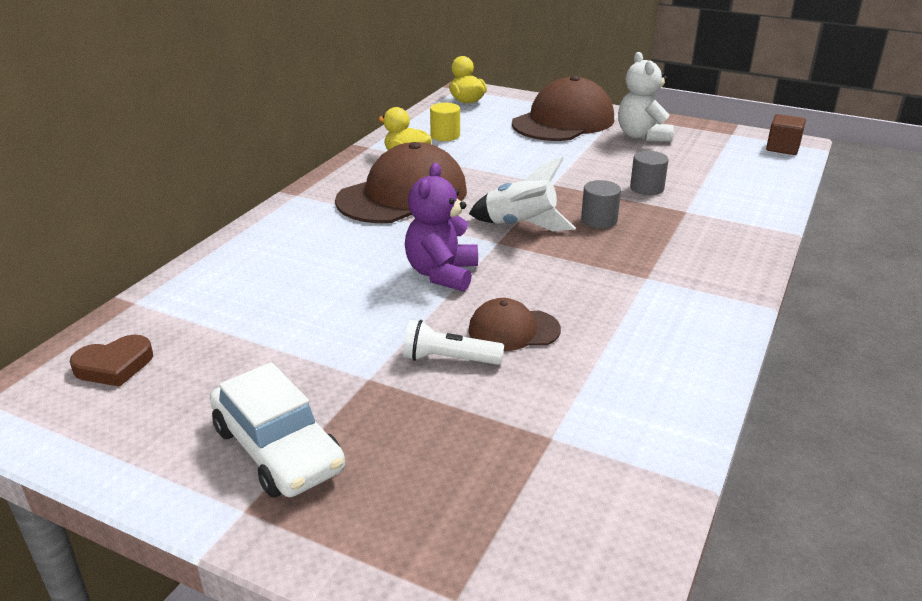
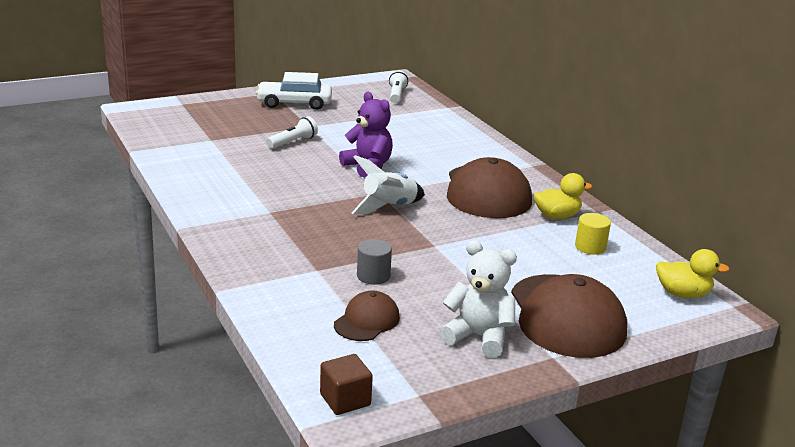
camera: 125 degrees right, 5 degrees down
(114, 366) = (397, 95): brown heart -> white flashlight
(513, 330) = (289, 161): brown cap -> brown cap (367, 321)
(599, 220) = (355, 233): grey cylinder -> none

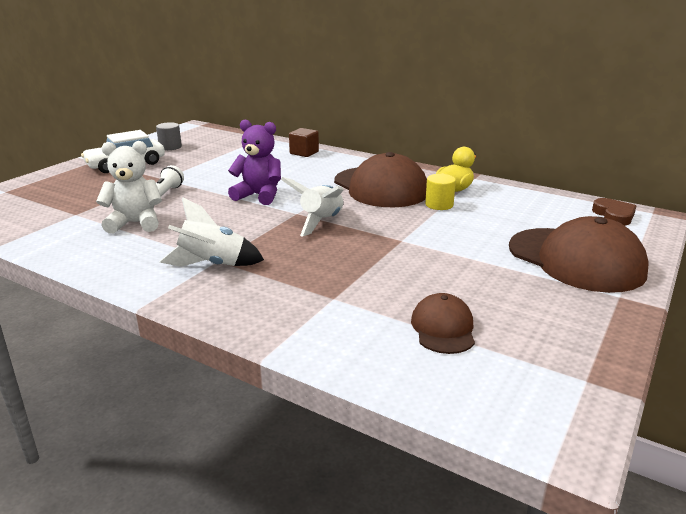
camera: 30 degrees left, 0 degrees up
(262, 214) = (212, 265): none -> white rocket
(345, 400) = (539, 420): brown cube -> brown cube (304, 153)
(373, 276) = (390, 284): grey cylinder -> grey cylinder (170, 147)
(397, 95) = (211, 138): white flashlight -> none
(478, 337) = (547, 303): white teddy bear -> white teddy bear (135, 223)
(590, 247) = (509, 203): yellow cylinder -> yellow cylinder (439, 205)
(682, 294) = (614, 215): yellow duck -> brown heart

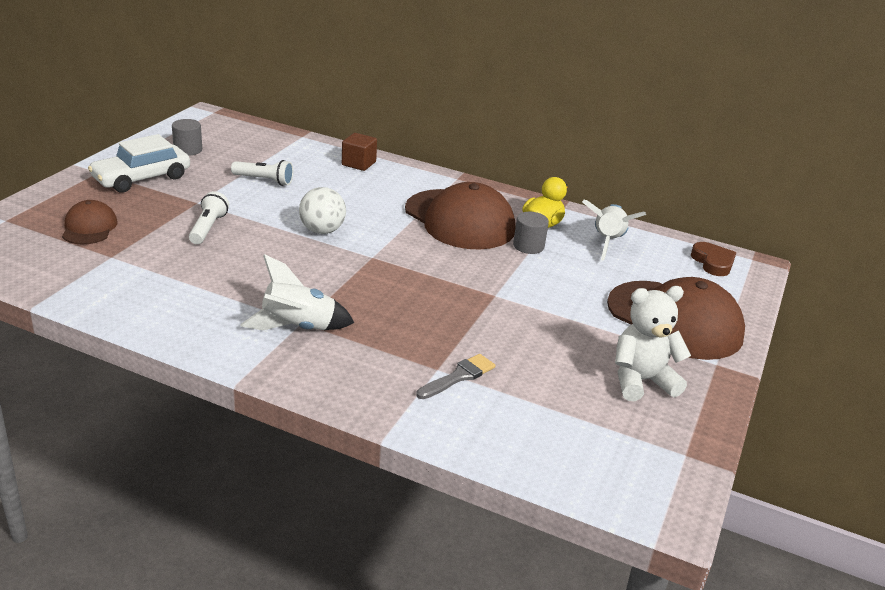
camera: 10 degrees left, 5 degrees up
(135, 223) = (189, 270): white teddy bear -> white teddy bear (641, 381)
(223, 164) = (264, 180): none -> white flashlight
(259, 196) = (322, 231): purple teddy bear -> white ball
(321, 222) = (403, 270): white rocket -> white rocket (607, 242)
(353, 304) = (459, 376): none -> grey brush
(439, 205) = (528, 246): yellow cylinder -> grey cylinder
(443, 328) = (551, 402): brown cap -> brown cap (89, 227)

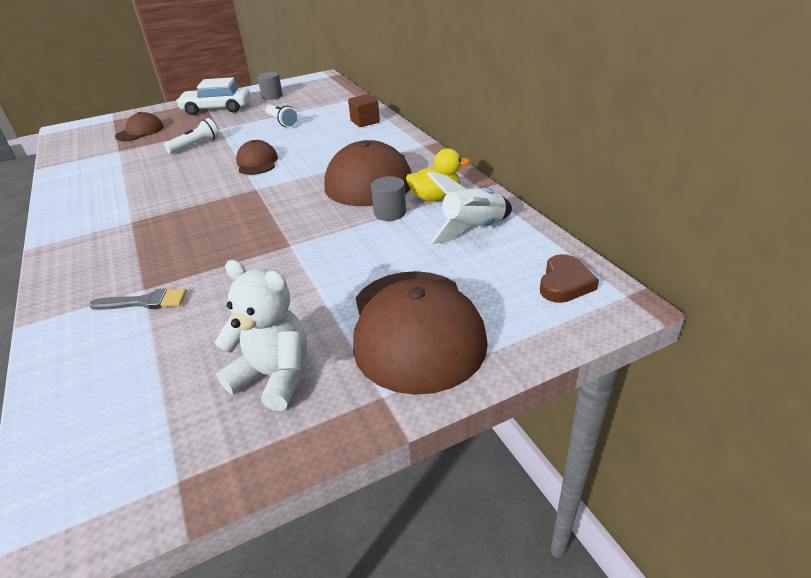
camera: 45 degrees right, 5 degrees up
(298, 328) = (121, 224): white rocket -> none
(322, 231) = (257, 162): white ball -> brown cap

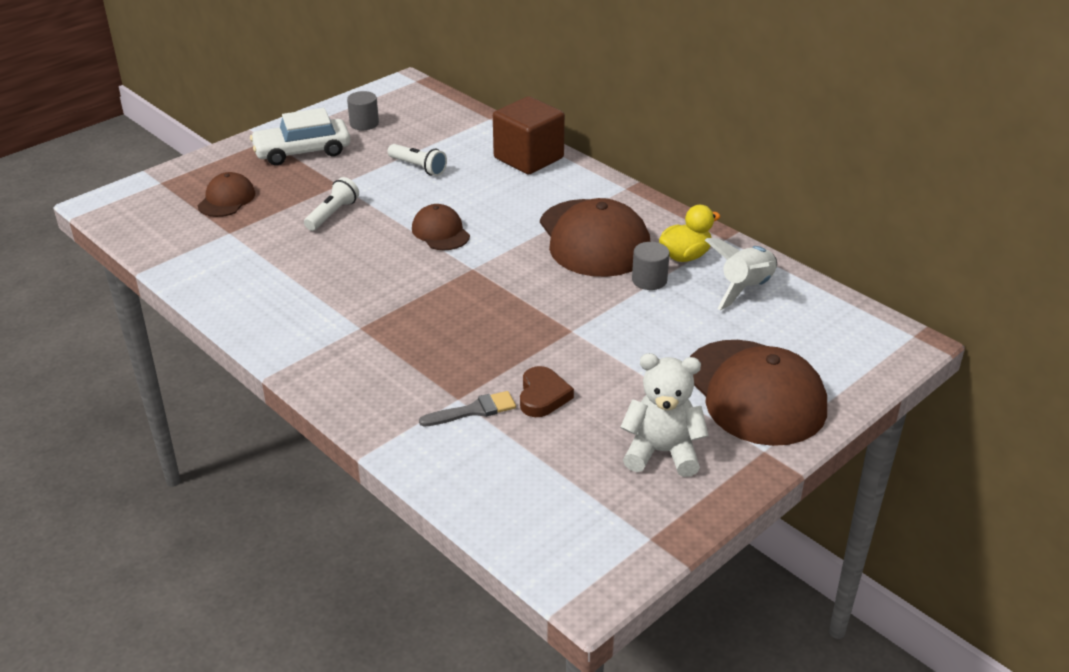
camera: 20 degrees left, 0 degrees up
(365, 122) = (528, 158): brown cube -> brown cube, size x1.77
(565, 283) = (858, 332): brown heart -> brown heart (543, 396)

